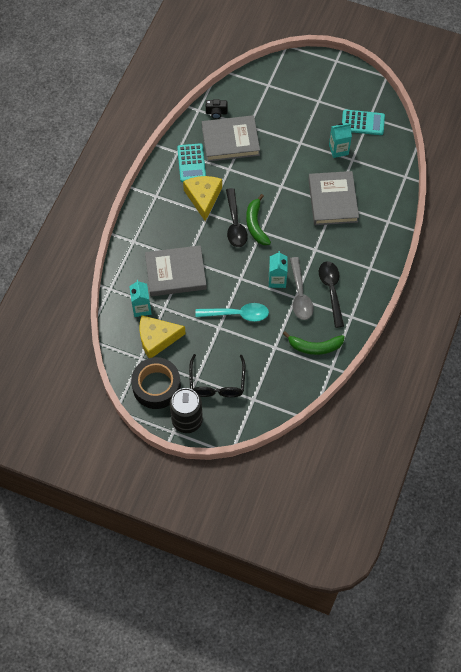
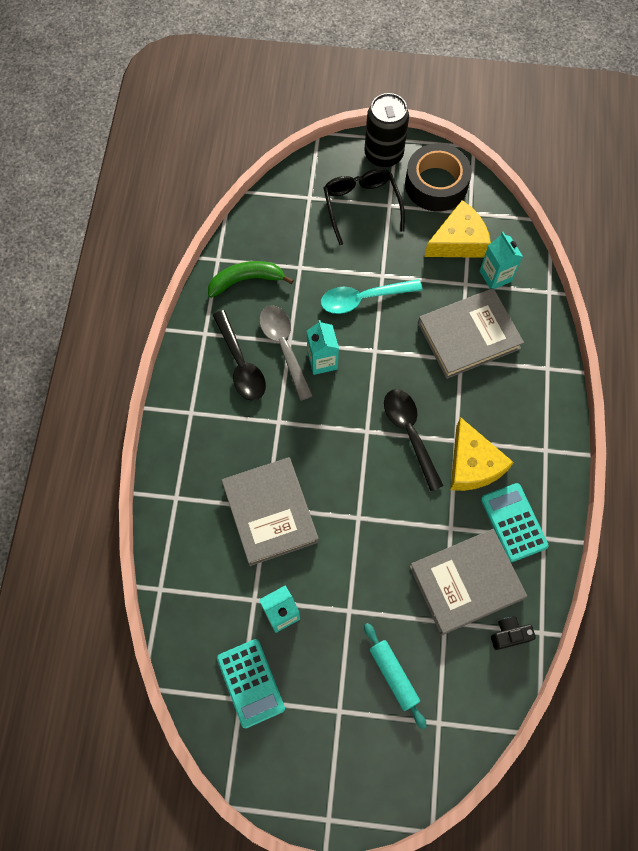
camera: 165 degrees right, 5 degrees up
(256, 224) = (378, 440): green banana -> none
(285, 109) = (393, 675): none -> turquoise rolling pin
(362, 123) = (250, 683): turquoise calculator -> turquoise calculator turned 105 degrees counterclockwise

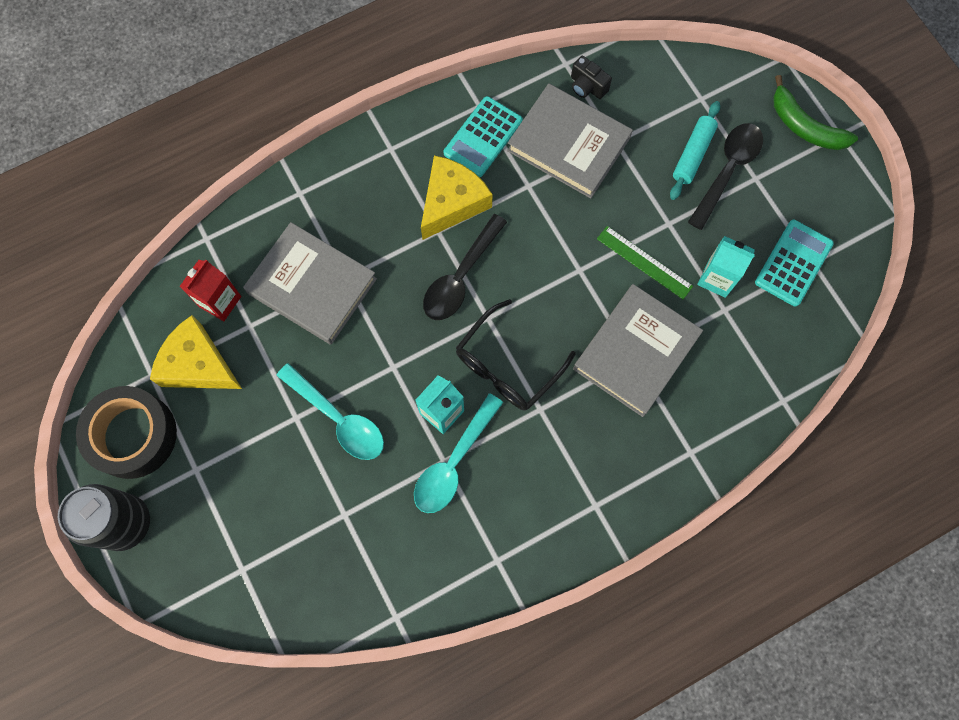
camera: 125 degrees left, 5 degrees up
(240, 364) = (505, 494): black spoon -> black spoon (727, 171)
(246, 280) = (401, 563): green banana -> green banana (804, 126)
(284, 347) = (454, 462): grey spoon -> turquoise spoon
(331, 568) = (644, 262): none -> green ruler
(361, 206) = (216, 501): black glasses -> black glasses (507, 365)
(495, 276) = (220, 301): turquoise carton -> red carton

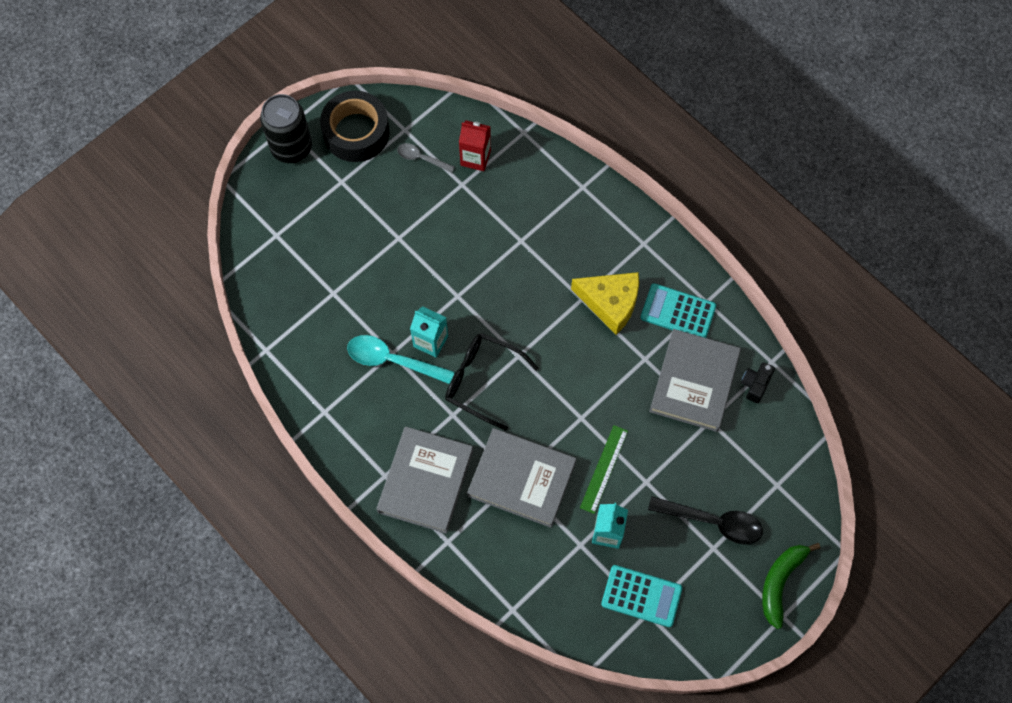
camera: 75 degrees right, 5 degrees down
(198, 364) = (421, 158): yellow cheese -> grey spoon
(312, 286) = (507, 219): grey book -> grey book (425, 481)
(338, 418) = (405, 268): turquoise spoon -> none
(461, 277) = (547, 326): black spoon -> none
(693, 154) = (719, 489): turquoise rolling pin -> none

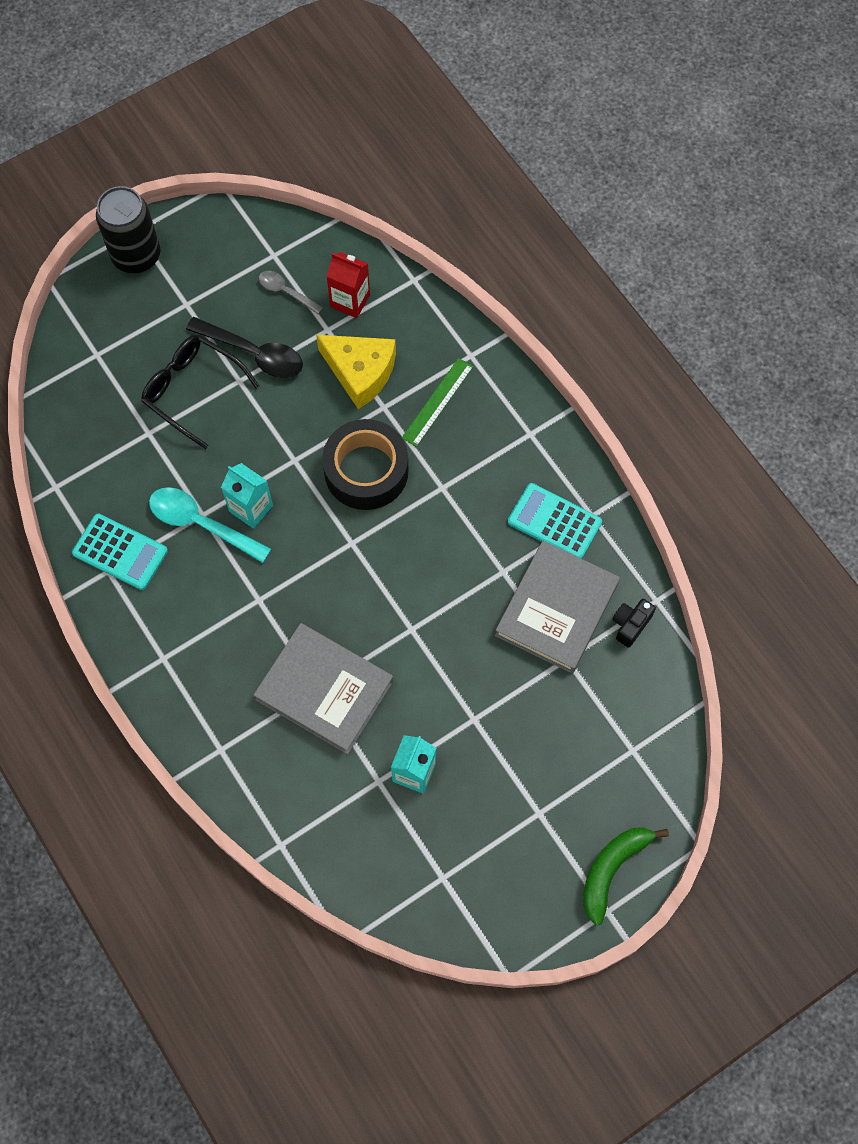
camera: 10 degrees right, 0 degrees up
(356, 132) = (216, 249): black tape -> black tape (366, 471)
(425, 481) = (209, 673): grey book -> none
(482, 381) = (302, 565): black glasses -> black glasses (192, 391)
(604, 469) = (426, 695): green ruler -> green ruler (437, 402)
(610, 303) = (475, 498): yellow cheese -> yellow cheese (360, 372)
(641, 596) = (439, 856): turquoise calculator -> turquoise calculator (120, 552)
(713, 522) = (544, 781): black spoon -> black spoon (253, 353)

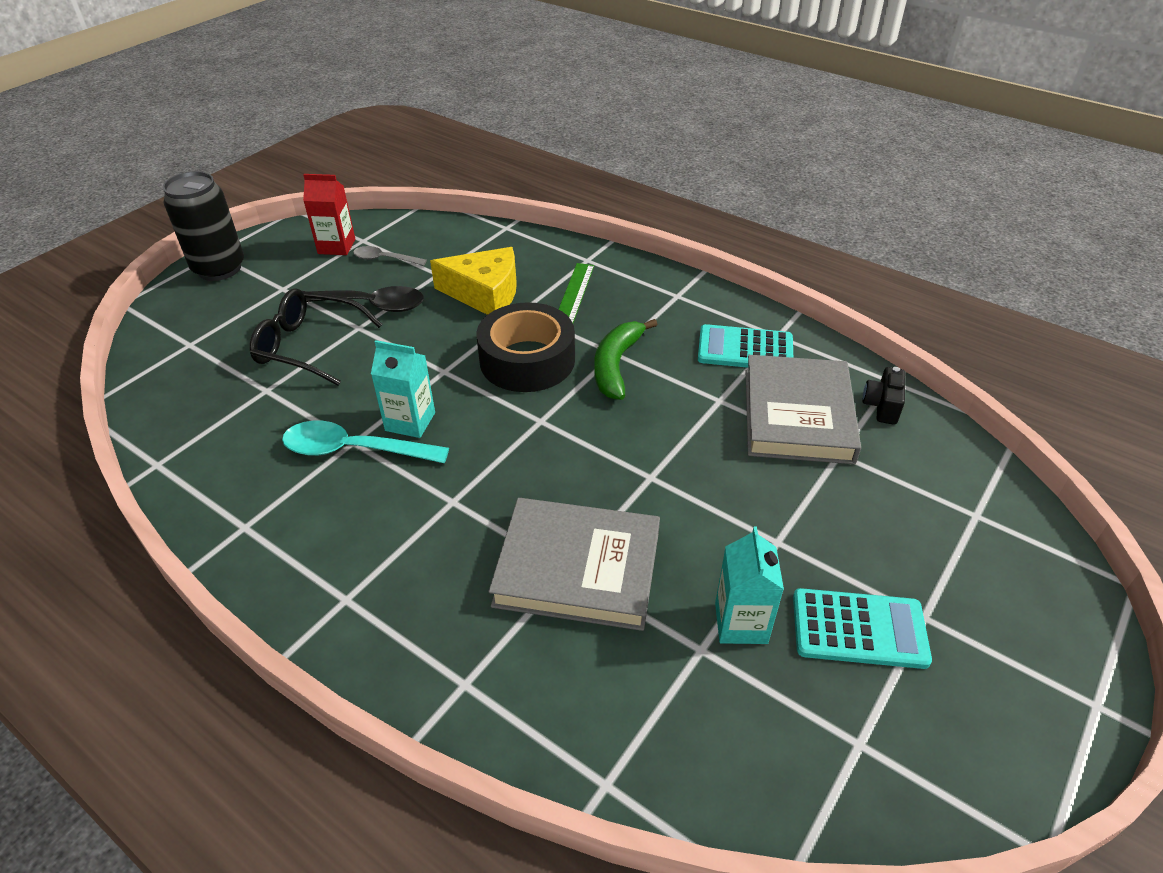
camera: 20 degrees left, 25 degrees down
(120, 552) = (256, 504): turquoise calculator -> turquoise calculator (859, 629)
(350, 301) = (451, 252): red carton -> red carton (336, 246)
(612, 869) = (1060, 650): green banana -> green banana (616, 365)

